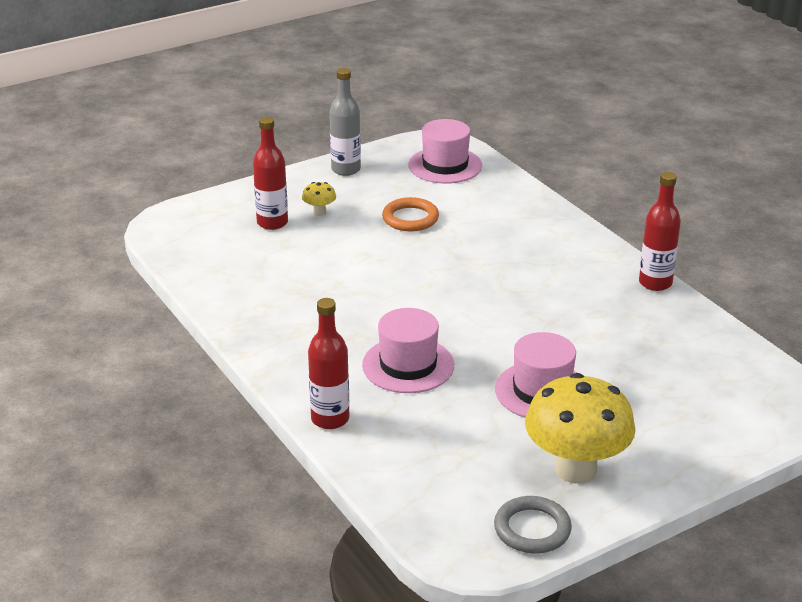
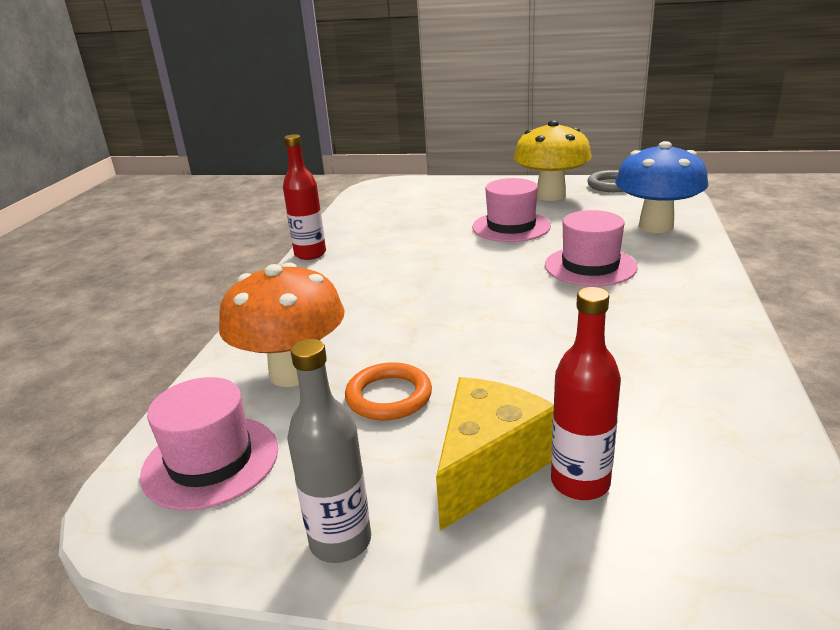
camera: 135 degrees left, 5 degrees down
(319, 212) = (489, 466): yellow mushroom -> yellow cheese
(330, 419) = (697, 255): red bottle -> none
(402, 452) = (656, 226): none -> blue mushroom
(482, 207) = (292, 373): none -> orange mushroom

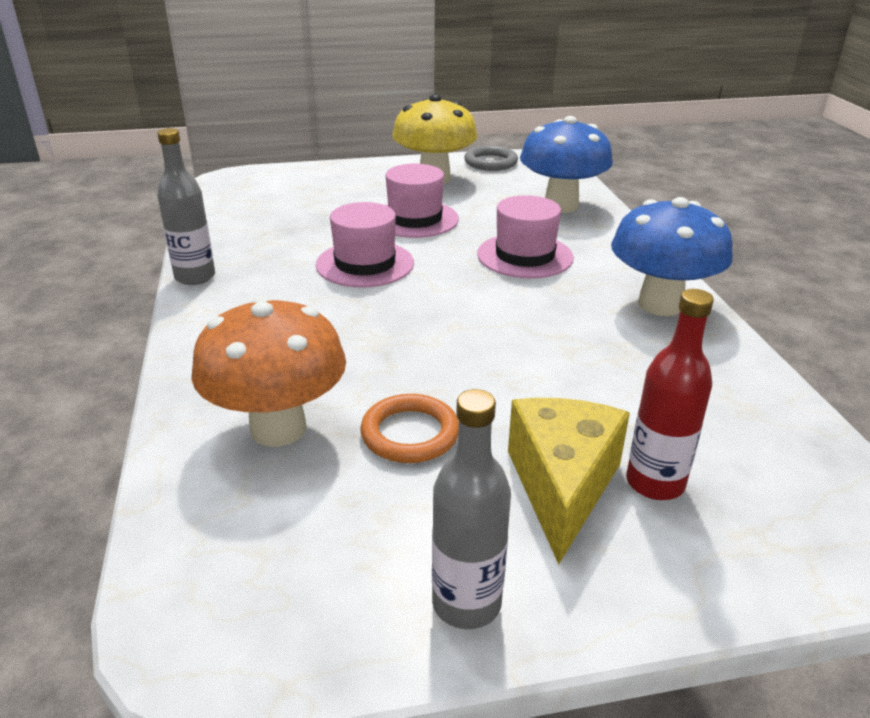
camera: 25 degrees left, 5 degrees up
(210, 461) = (251, 554): pink hat -> pink hat (365, 264)
(310, 254) = (195, 277): red bottle -> grey bottle
(698, 324) = (660, 305): none -> blue mushroom

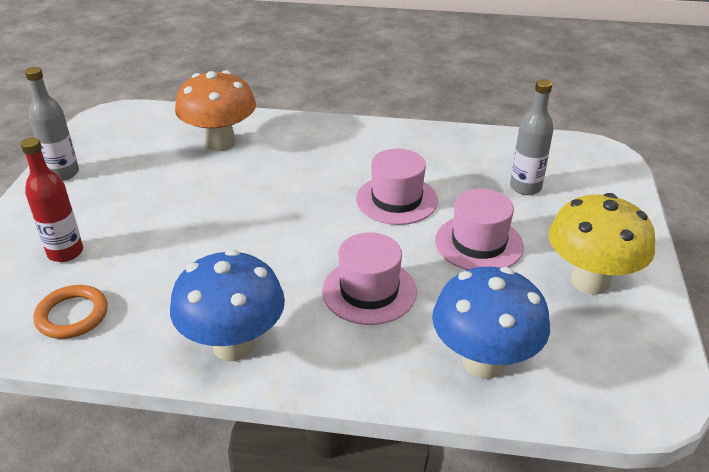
camera: 110 degrees right, 5 degrees up
(195, 277) = (411, 129): grey bottle -> grey bottle (525, 187)
(410, 434) = (181, 180): orange ring -> orange ring (72, 315)
(490, 162) = (647, 345): grey ring -> none
(562, 486) = (96, 219): yellow cheese -> none

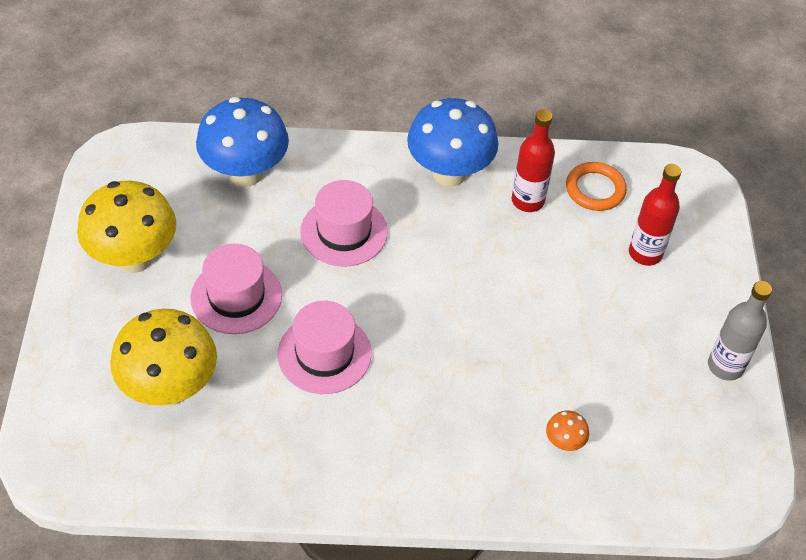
camera: 170 degrees right, 15 degrees up
(156, 308) = (527, 201): none -> red bottle
(220, 143) = (564, 442): orange mushroom -> orange mushroom, size x0.41
(525, 187) = (170, 388): grey bottle -> yellow mushroom

